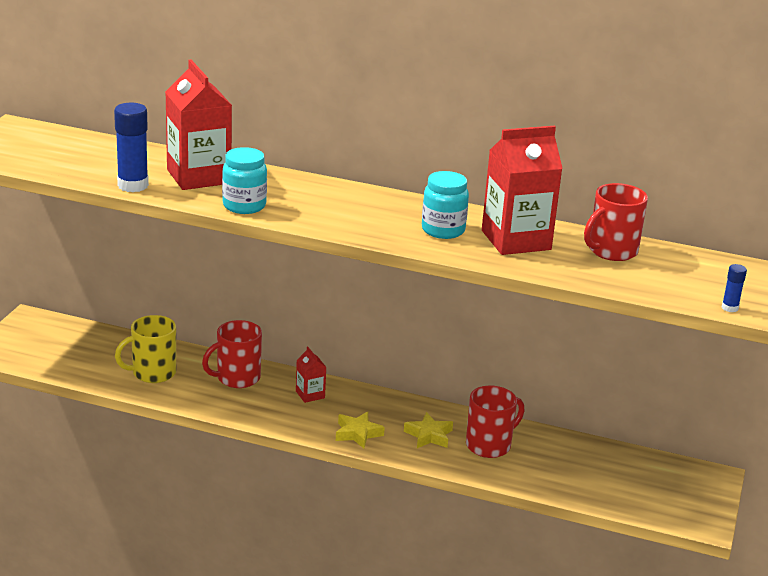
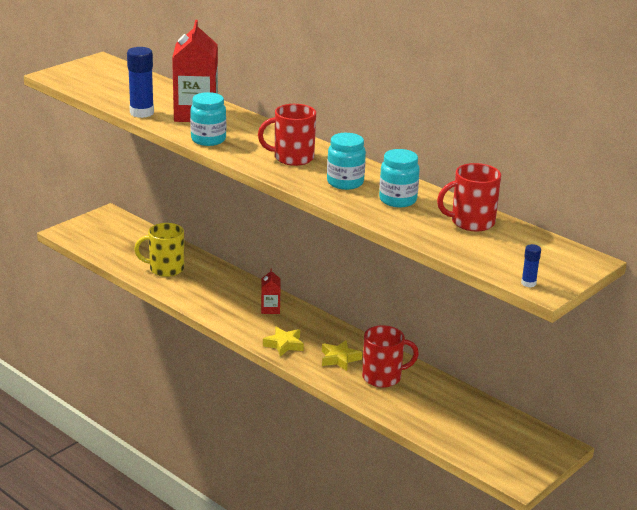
camera: 25 degrees right, 0 degrees up
(237, 378) = (224, 285): red mug -> red mug (292, 158)
(516, 240) = (397, 200): red carton -> turquoise jar

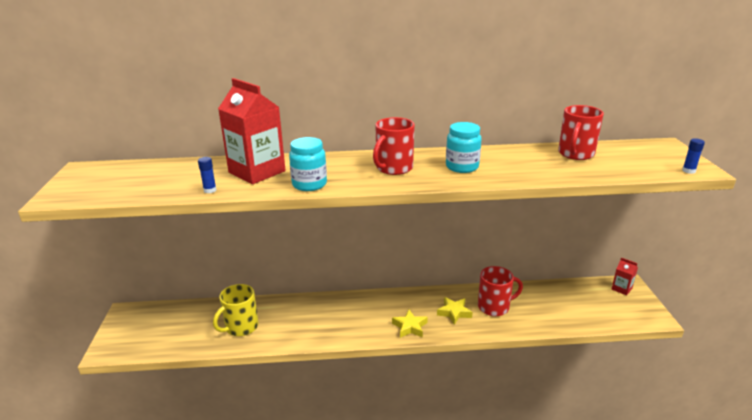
camera: 45 degrees left, 0 degrees up
(141, 113) = (210, 190): blue glue stick -> blue glue stick, size x0.49
(270, 309) = (359, 308): red carton -> red carton (621, 289)
(383, 377) = (494, 307): red mug -> red mug turned 45 degrees clockwise
(397, 200) = (513, 162): turquoise jar -> none

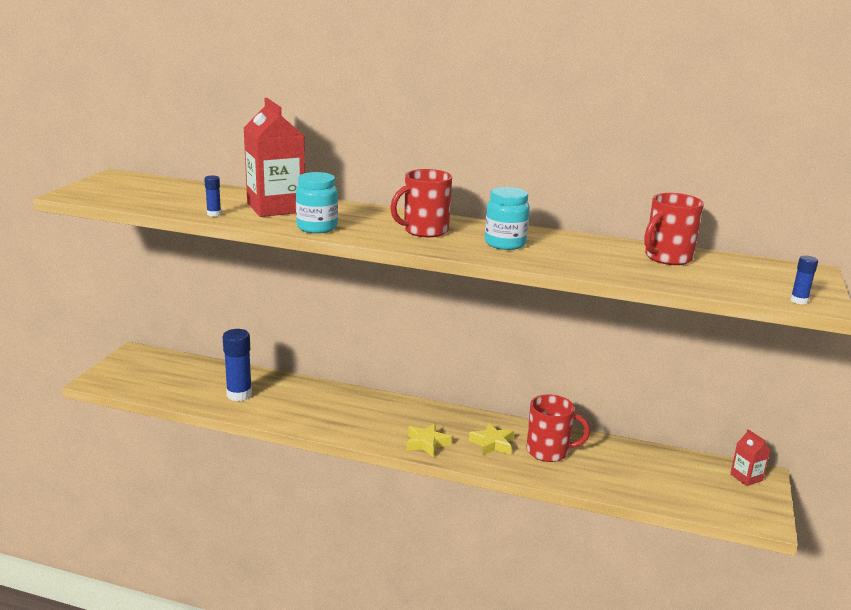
camera: 20 degrees right, 5 degrees down
(241, 327) = (239, 395): yellow mug -> blue glue stick

